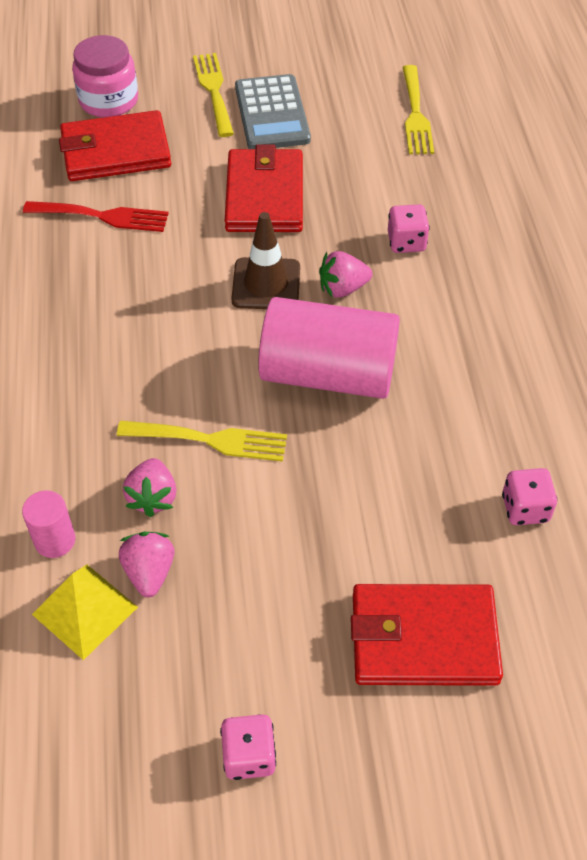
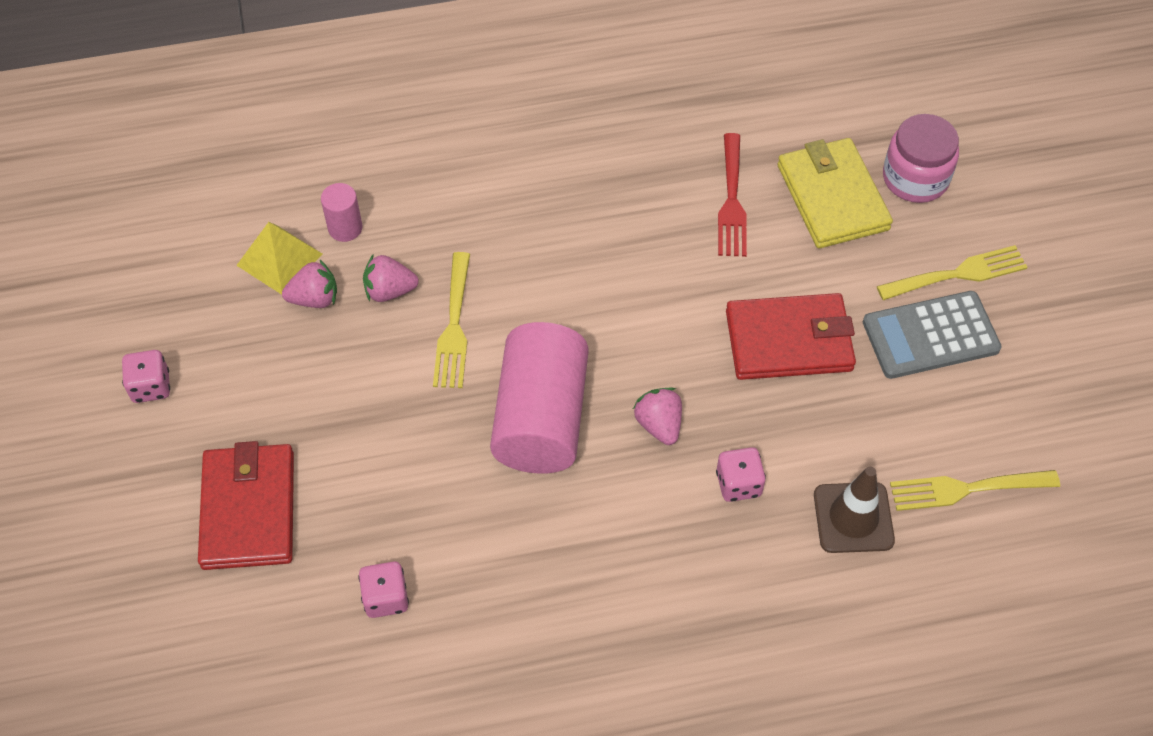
camera: 85 degrees right, 5 degrees up
(115, 151) = (832, 197): red wallet -> yellow wallet
(266, 284) = (656, 354): brown traffic cone -> brown traffic cone (853, 518)

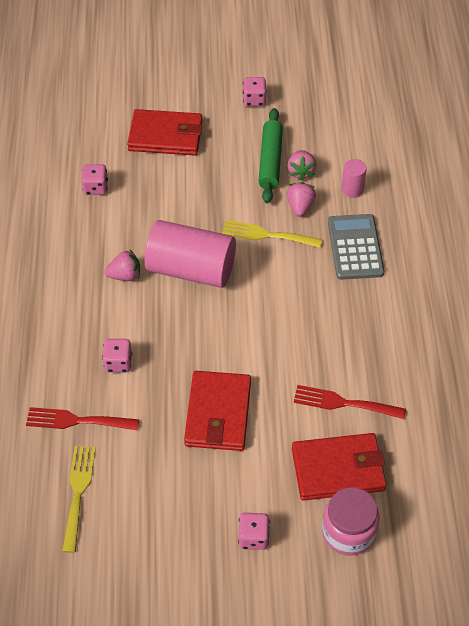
camera: 100 degrees right, 5 degrees down
(279, 259) = (333, 158): yellow pyramid -> none
(295, 343) = (270, 161): none -> green rolling pin
(659, 424) = (171, 328): pink strawberry -> pink strawberry (125, 275)
(832, 197) = (338, 469): yellow wallet -> red wallet
(853, 518) = (77, 421): brown traffic cone -> red fork
(930, 335) = (203, 504): grey calculator -> grey calculator (355, 247)
(958, 274) = (253, 537): yellow fork -> pink dice

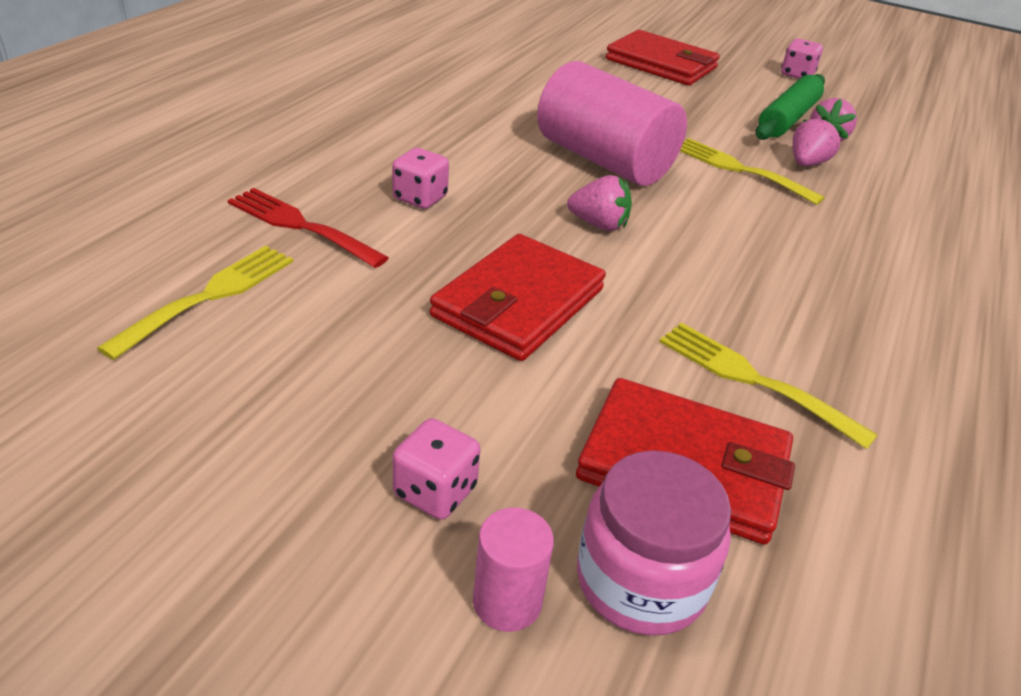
camera: 25 degrees right, 15 degrees down
(95, 188) = (540, 69): pink dice -> none
(125, 275) = (509, 135): pink strawberry -> pink strawberry (599, 224)
(343, 403) = (753, 380): red fork -> yellow fork
(352, 189) = (898, 175): pink cylinder -> pink cylinder (507, 602)
(355, 247) = (875, 224): grey calculator -> none

